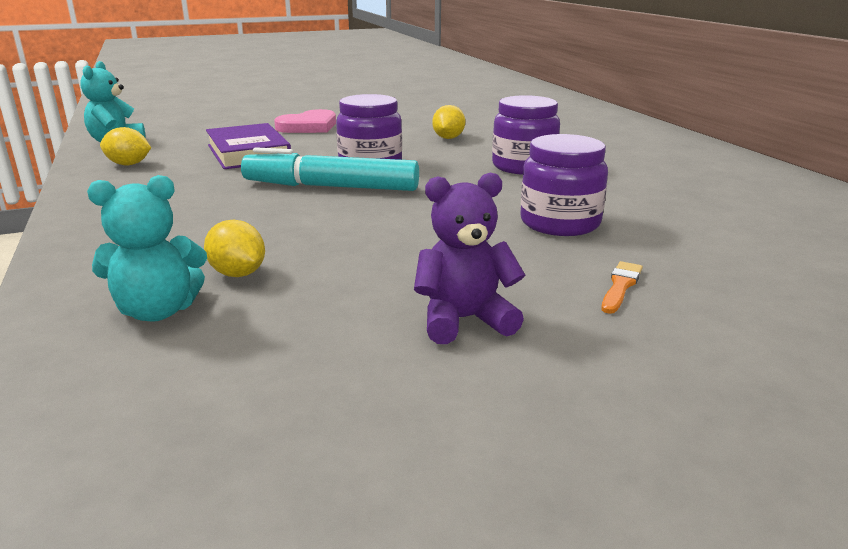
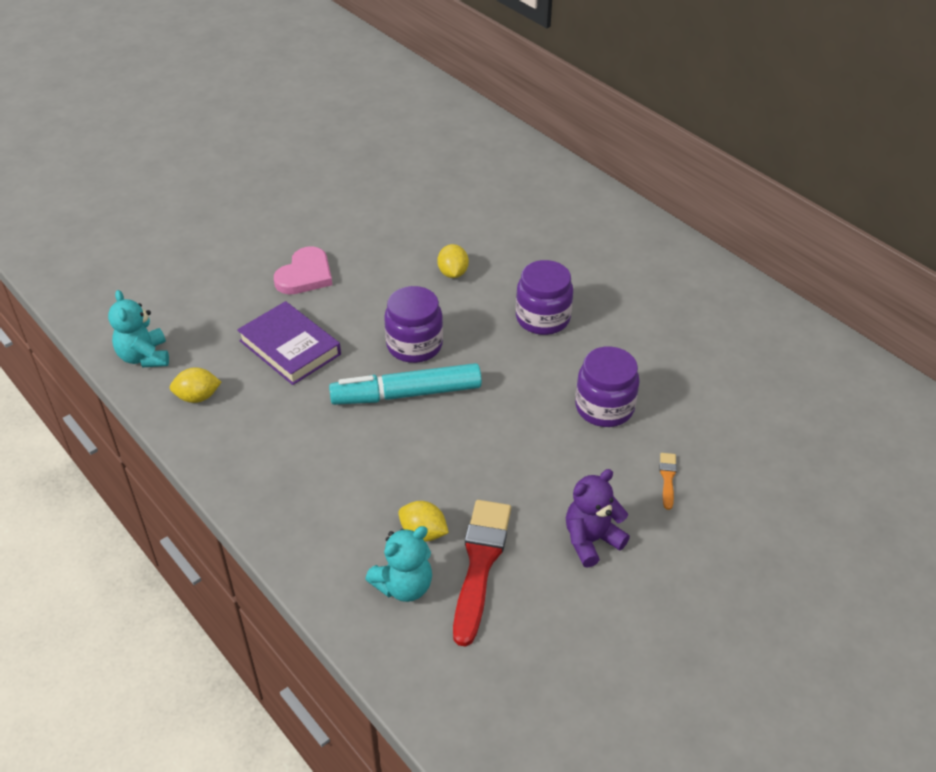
camera: 20 degrees left, 20 degrees up
(281, 311) = (480, 564): none -> red brush

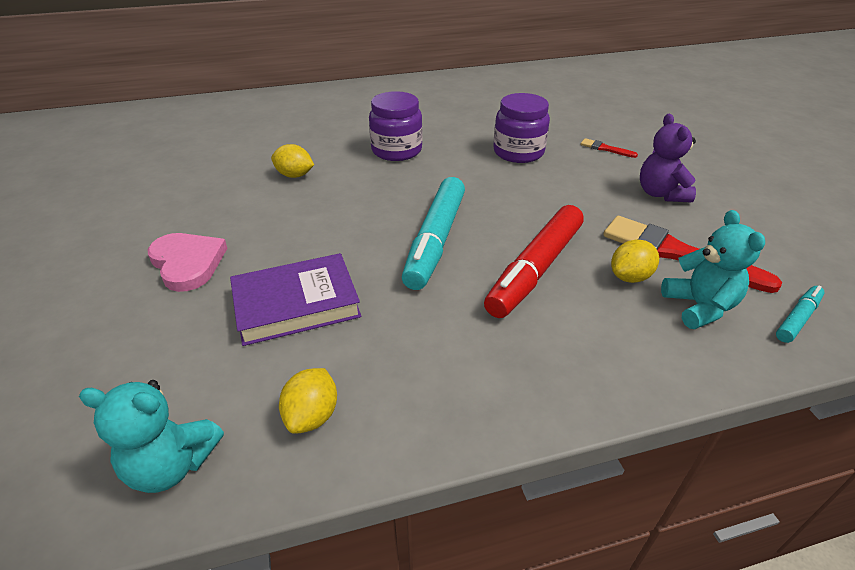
camera: 65 degrees left, 5 degrees down
(400, 467) = (535, 269): none -> red marker
(414, 345) = (371, 219): purple jar -> none
(422, 659) = (797, 318): none -> turquoise marker
(667, 478) = (605, 149): orange brush -> red brush

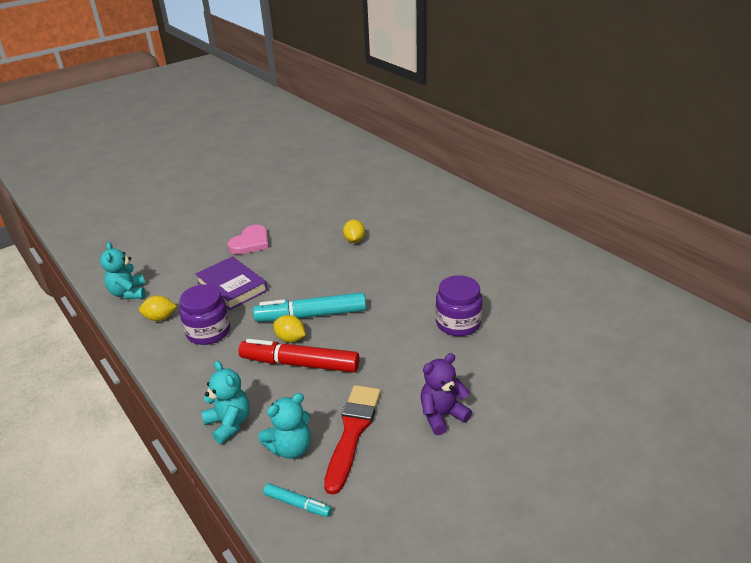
camera: 70 degrees right, 5 degrees down
(396, 150) = (416, 267): purple jar -> purple jar (208, 332)
(605, 149) = (504, 371): red brush -> none
(630, 277) = (311, 409): yellow lemon -> yellow lemon (290, 339)
(642, 359) = (229, 423): none -> turquoise teddy bear

